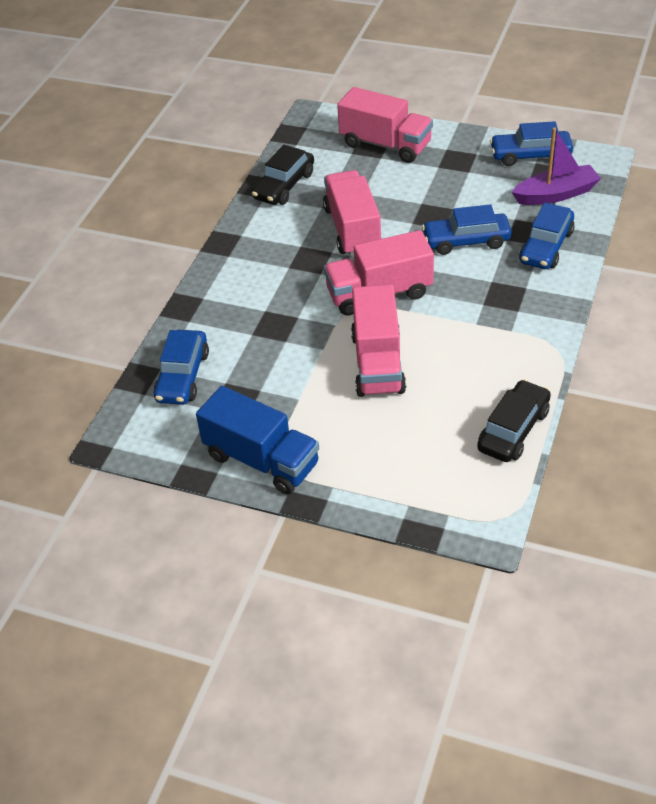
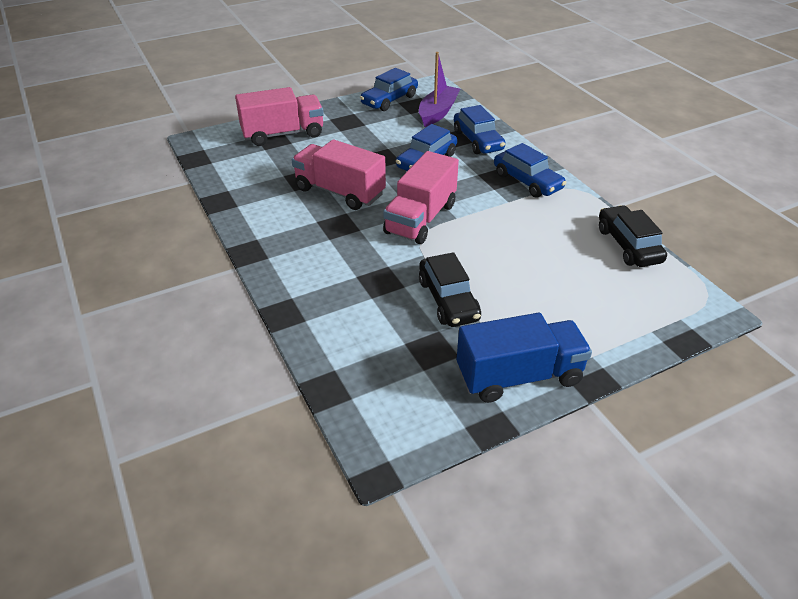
camera: 50 degrees left, 5 degrees down
(182, 376) = (363, 362): blue car -> blue car (527, 181)
(284, 186) = (243, 191): black car -> black car (448, 300)
(377, 363) = (489, 260): pink truck -> none

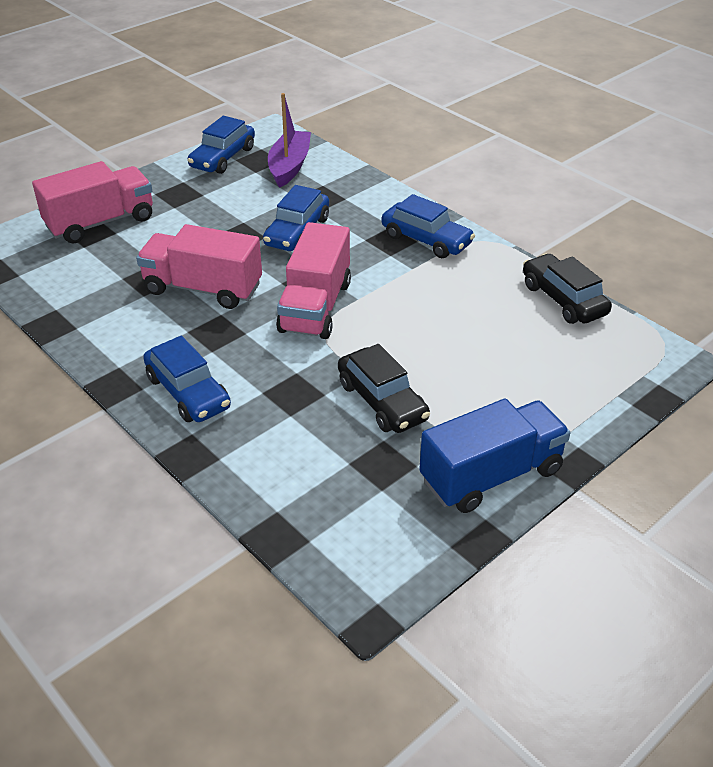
camera: 15 degrees left, 0 degrees up
(477, 141) = (351, 196): blue car -> blue car (188, 392)

